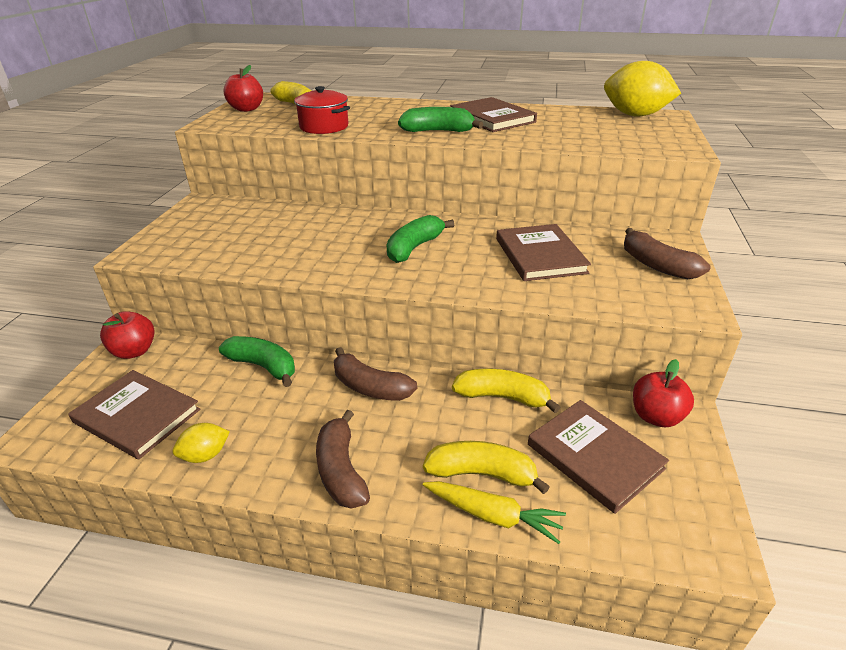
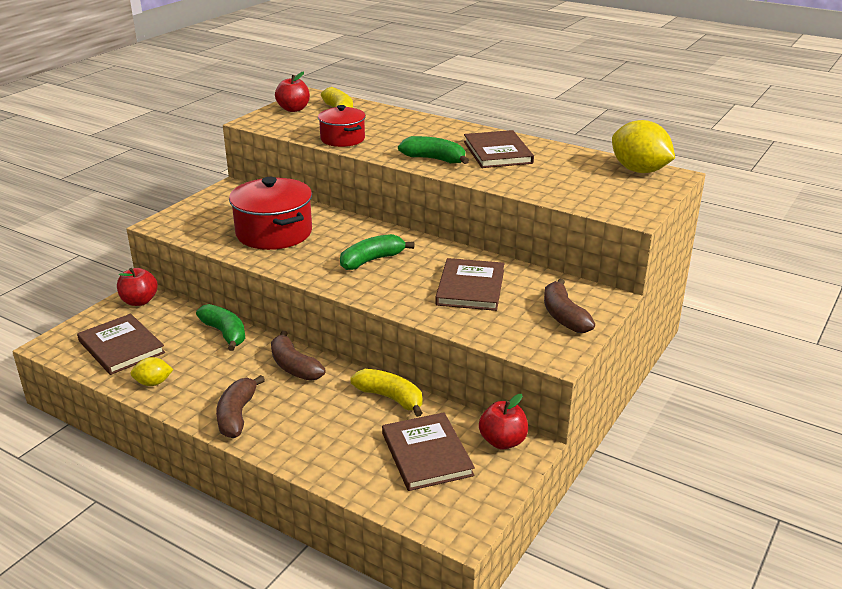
camera: 20 degrees right, 5 degrees down
(283, 239) = (274, 233): none -> red pot
(481, 473) = (333, 442): yellow banana -> none
(493, 515) = (321, 468): yellow carrot -> none

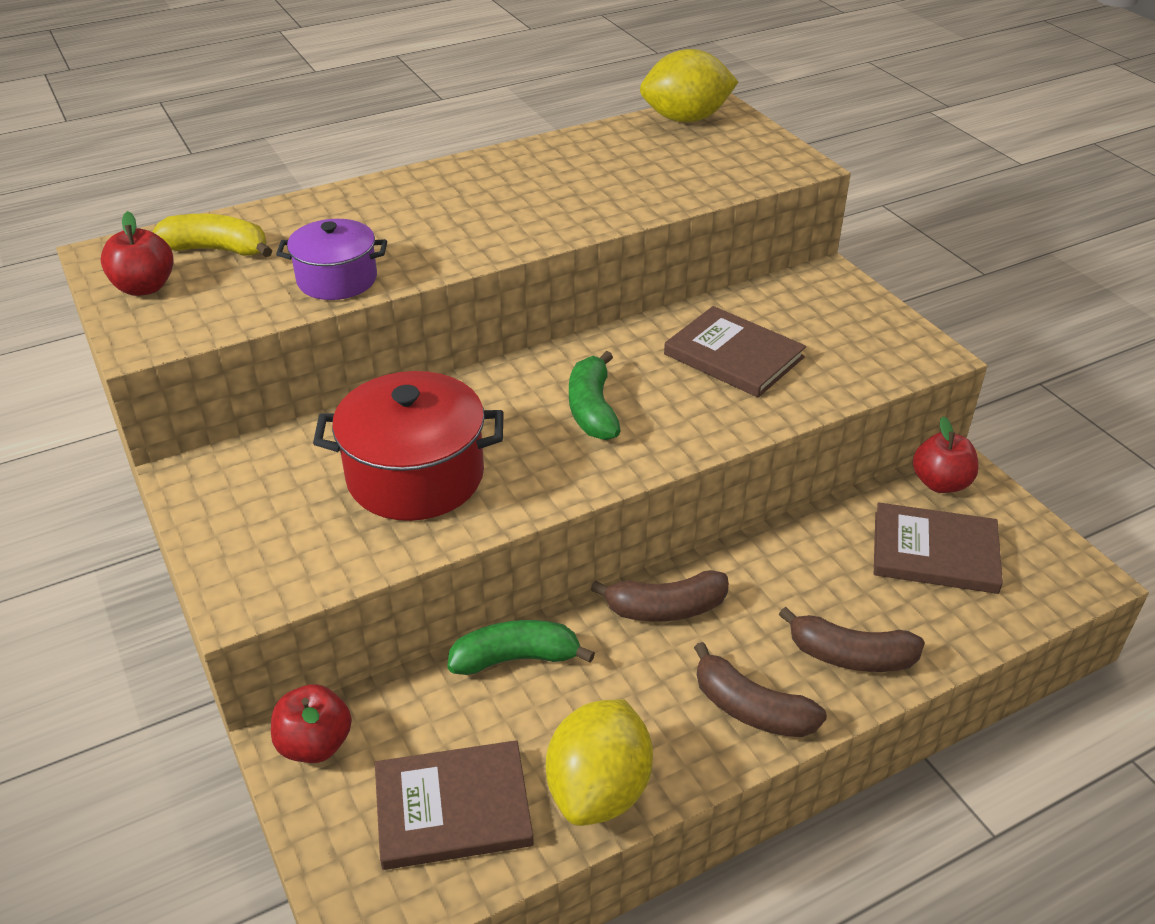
camera: 60 degrees left, 10 degrees up
(153, 383) = (599, 790): yellow lemon -> yellow lemon, size x1.99
(342, 139) = (337, 279): red pot -> purple pot
(390, 398) = (800, 541): yellow banana -> none
(434, 159) = (504, 231): green banana -> none
(497, 152) = (534, 181): brown book -> none
(563, 316) = (849, 317): brown banana -> brown banana (850, 656)

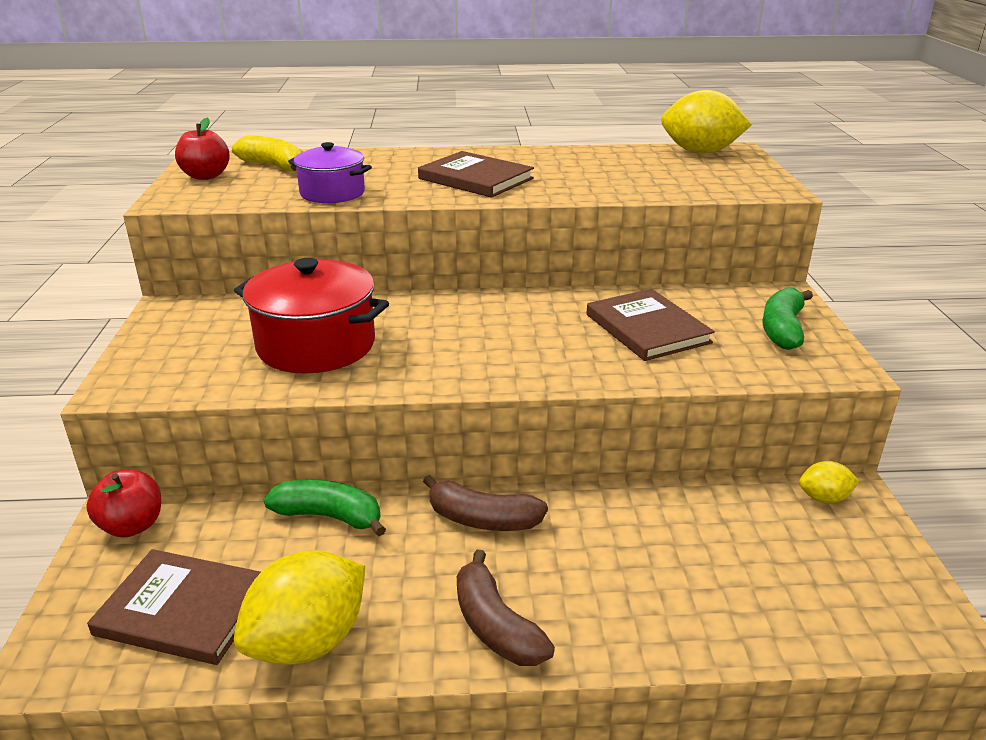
camera: 25 degrees right, 10 degrees down
(592, 409) = (493, 336): green banana -> green banana (782, 329)
(850, 656) = (627, 615): brown banana -> none
(934, 552) = (778, 554): brown book -> brown book (475, 179)
(940, 483) = (824, 498): red apple -> yellow lemon

